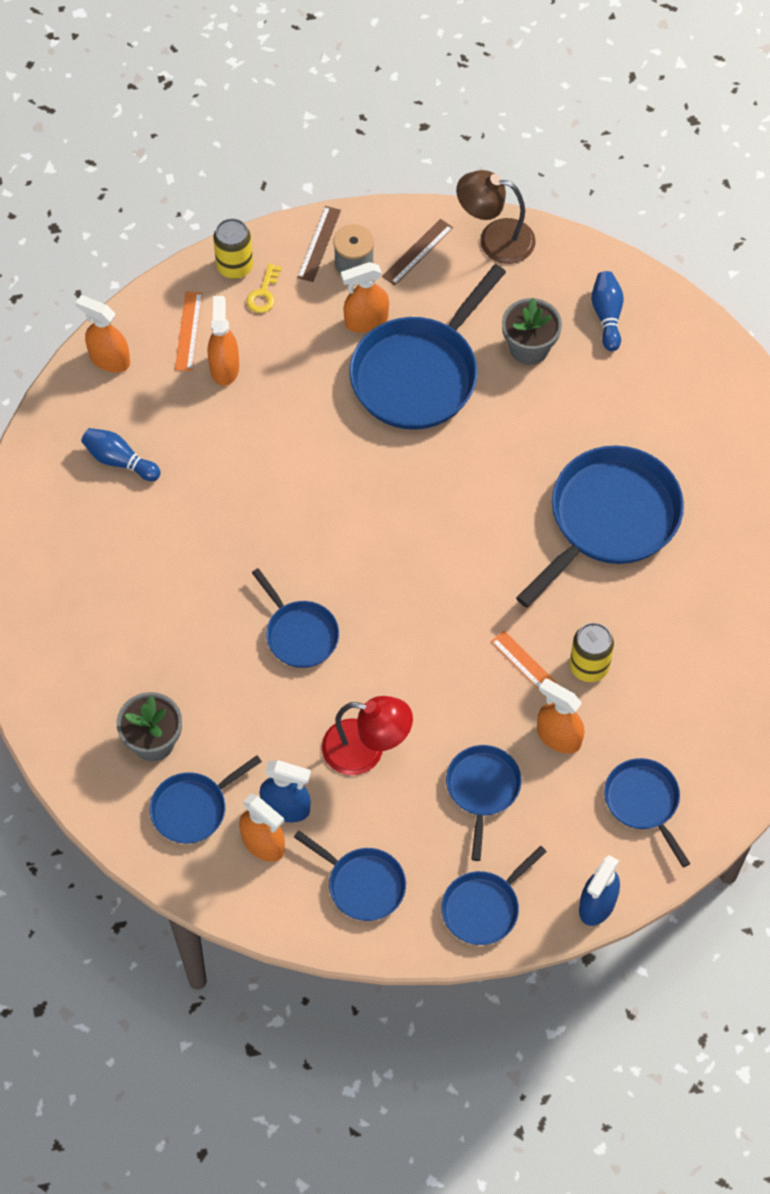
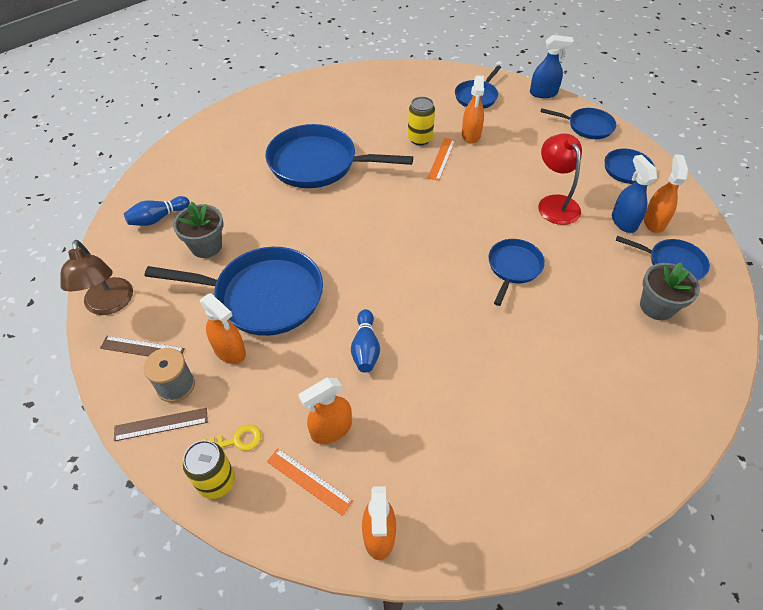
camera: 120 degrees left, 10 degrees down
(119, 461) = (473, 460): blue bowling pin -> blue bowling pin (365, 348)
(189, 331) = (309, 480): orange ruler -> orange ruler turned 60 degrees clockwise
(482, 789) = (528, 150): blue pan -> none

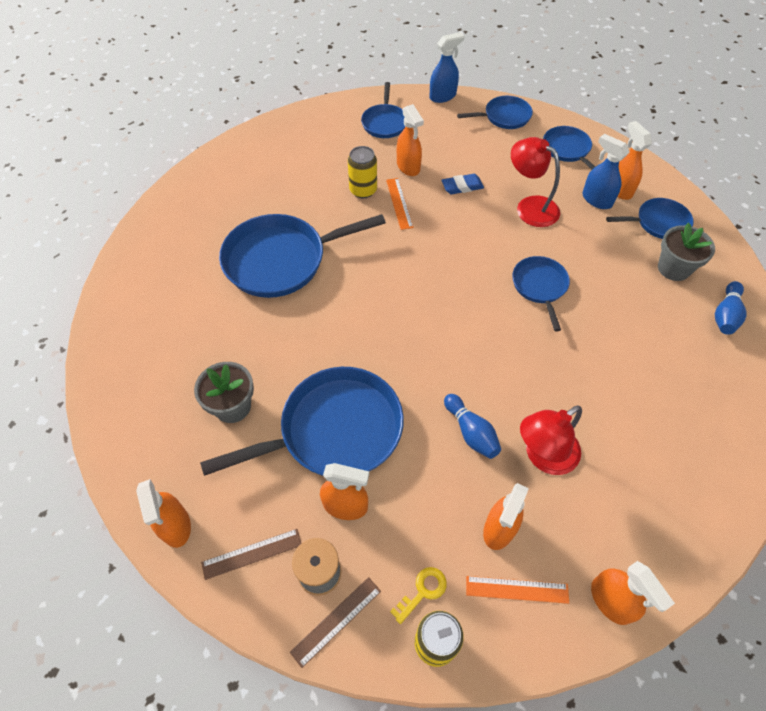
camera: 30 degrees left, 5 degrees up
(109, 304) = (175, 526): brown lamp -> orange spray bottle
(158, 218) = (152, 401): blue bowling pin -> blue bowling pin (725, 315)
(411, 396) = (543, 456): none -> red lamp
(505, 166) = (462, 186): none -> blue eraser

